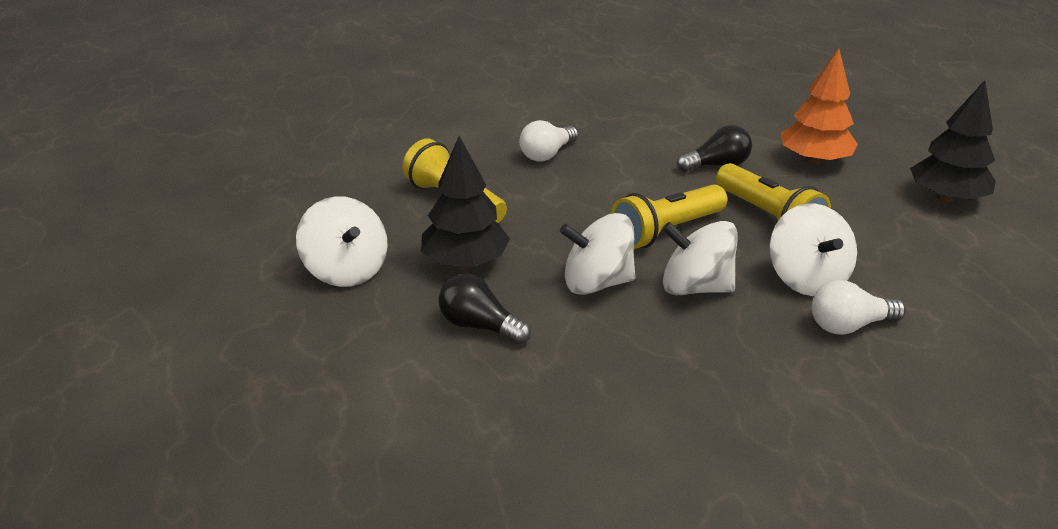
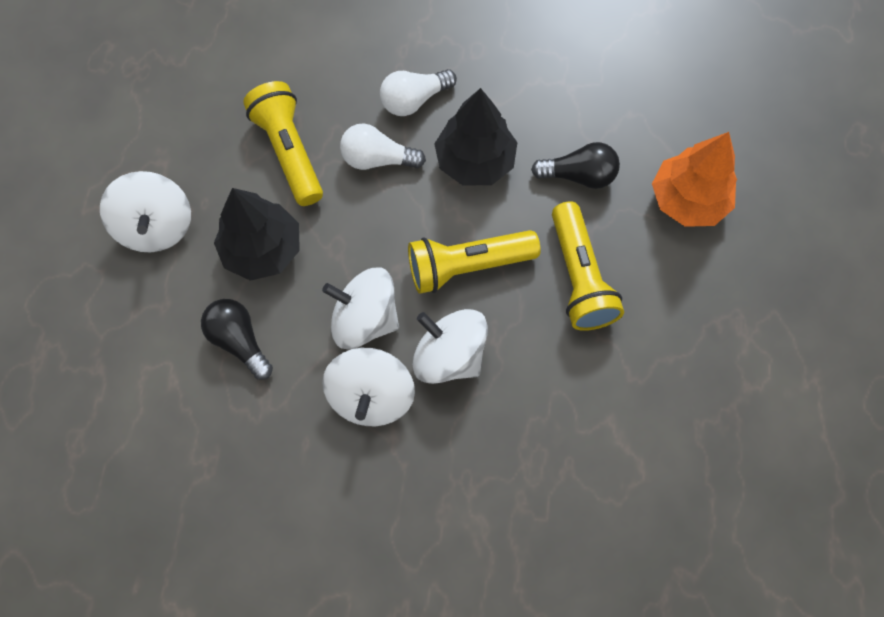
camera: 20 degrees right, 35 degrees up
(806, 279) = (558, 380): white spinning top -> white spinning top (371, 396)
(849, 325) = (556, 453): white light bulb -> white light bulb (378, 159)
(946, 198) = (784, 308): black tree -> black tree (475, 161)

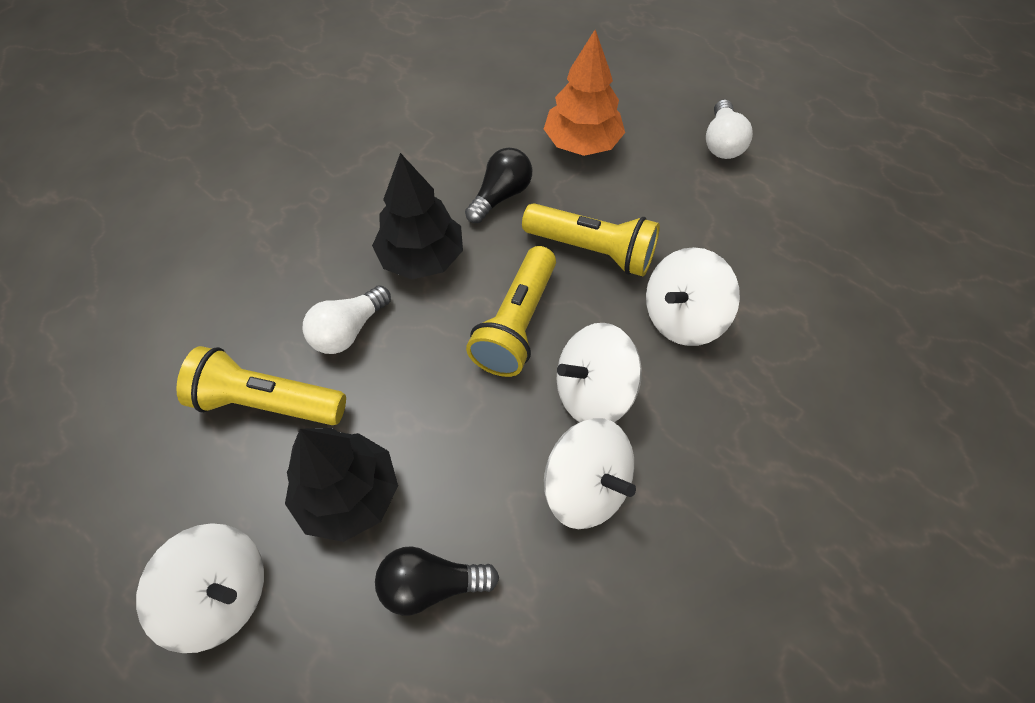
camera: 55 degrees left, 10 degrees down
(365, 319) = (502, 443): white spinning top -> white spinning top (682, 317)
(414, 100) = (319, 266): white light bulb -> white light bulb (722, 142)

